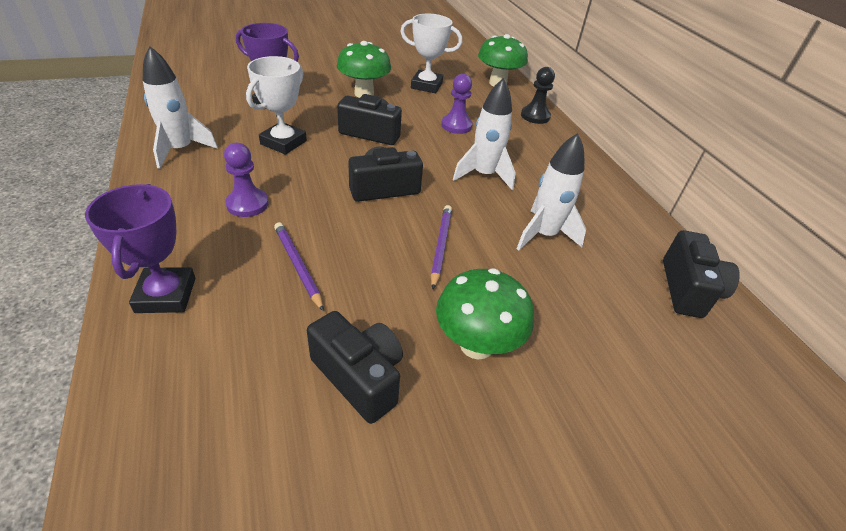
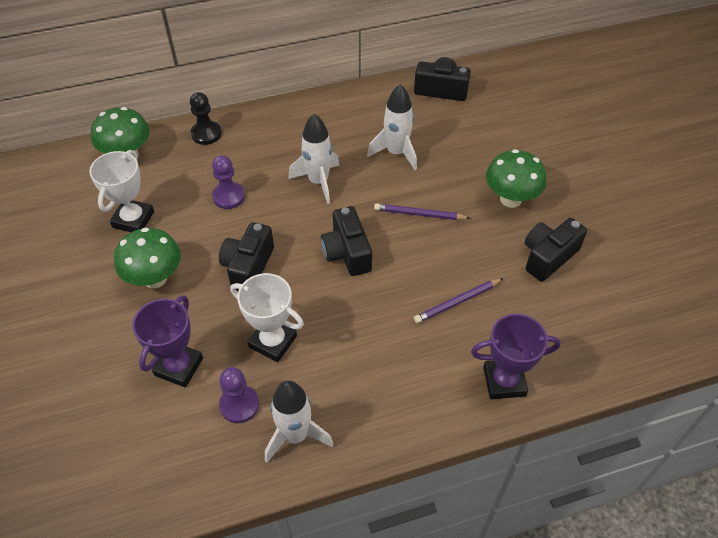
camera: 85 degrees left, 10 degrees up
(247, 204) = (384, 352): purple pawn -> purple pawn (239, 405)

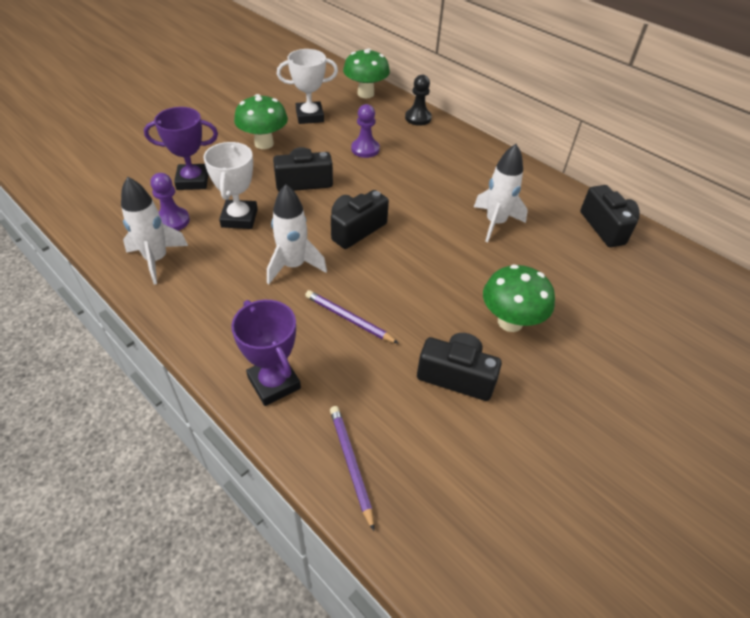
camera: 60 degrees right, 5 degrees down
(318, 181) = (420, 188): white rocket -> white rocket (293, 266)
(419, 214) = (434, 260): purple pencil -> purple pencil (351, 464)

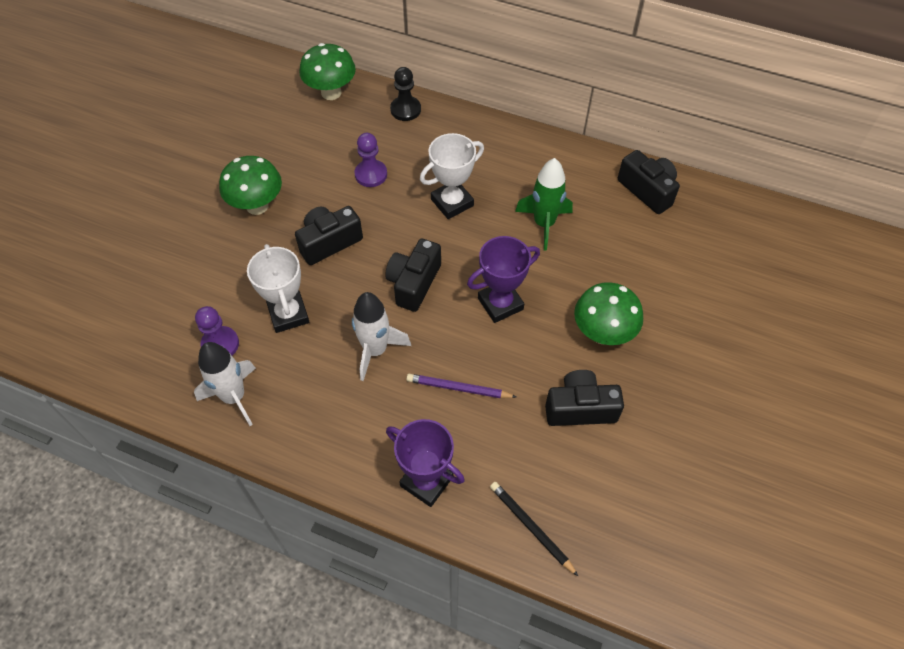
camera: 20 degrees left, 10 degrees up
(193, 181) = (209, 285): purple trophy -> purple trophy (500, 304)
(309, 116) = (286, 148): white trophy -> white trophy (452, 202)
(351, 464) = (531, 527): purple pencil -> black pencil
(495, 223) = (544, 224): white rocket -> green rocket

